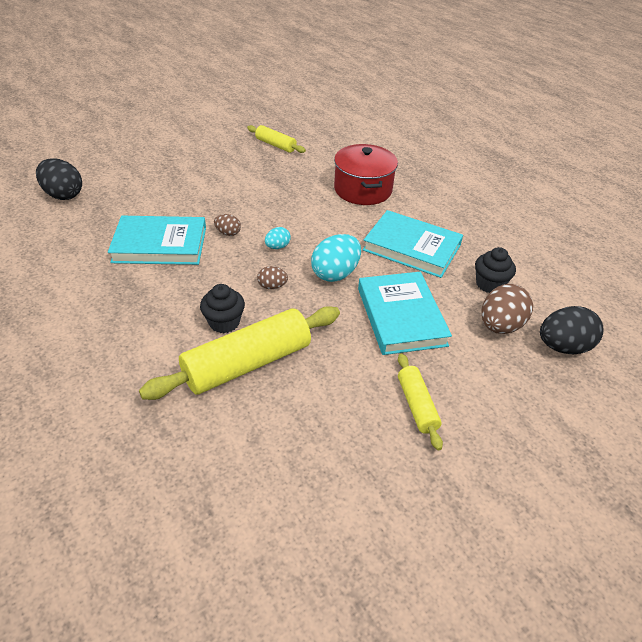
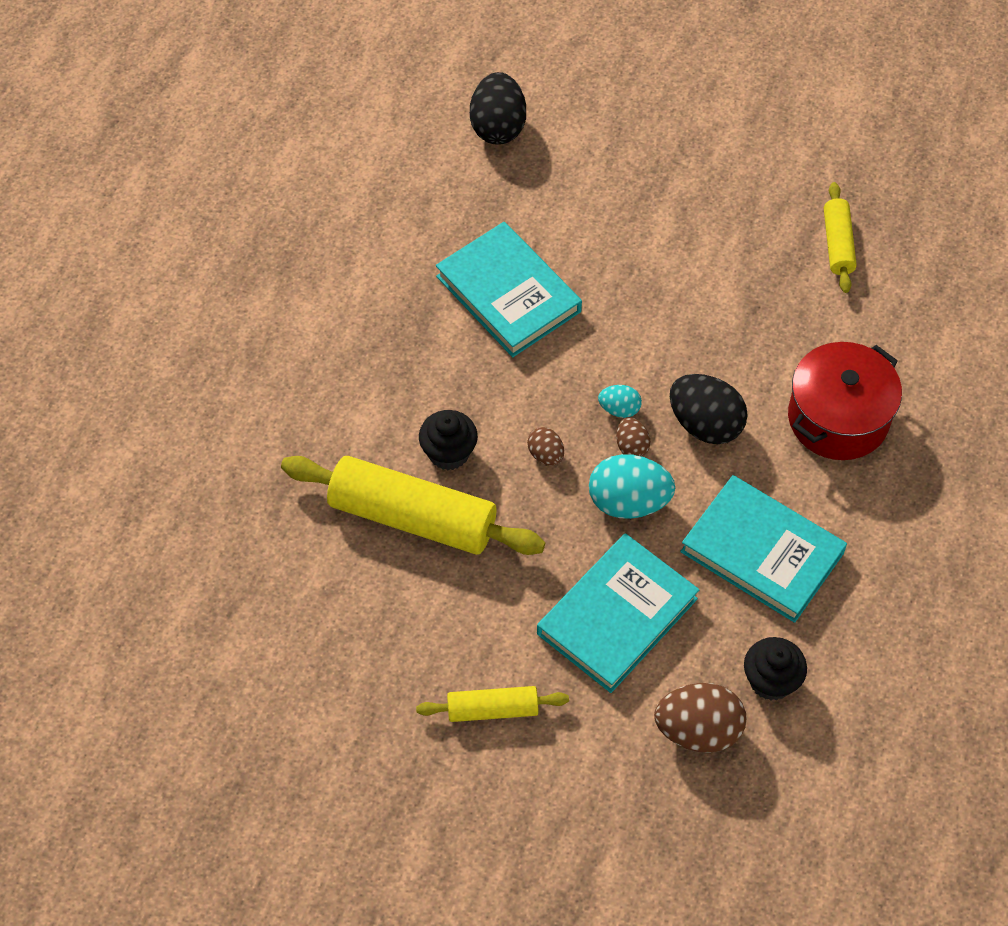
camera: 55 degrees right, 15 degrees up
(228, 233) = (594, 341): brown egg -> brown egg (631, 446)
(411, 248) = (762, 552): turquoise book -> turquoise book turned 45 degrees counterclockwise
(417, 405) = (492, 709): yellow rolling pin -> yellow rolling pin turned 45 degrees clockwise
(563, 347) = (722, 817): black egg -> black egg (705, 424)

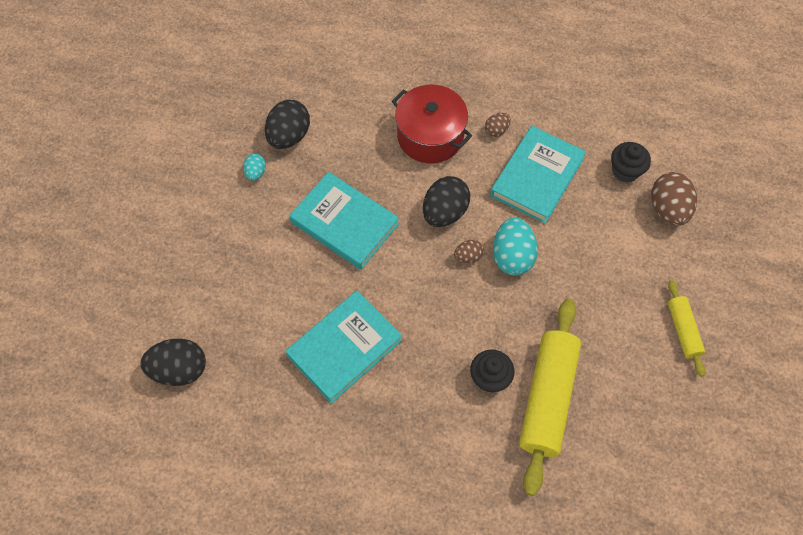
camera: 95 degrees left, 5 degrees up
(546, 455) = (482, 311): brown egg -> brown egg (496, 130)
(617, 616) = (599, 259): turquoise book -> turquoise book (344, 223)
(619, 409) = (438, 266): turquoise egg -> turquoise egg (256, 172)
(838, 244) = (289, 136): yellow rolling pin -> black egg

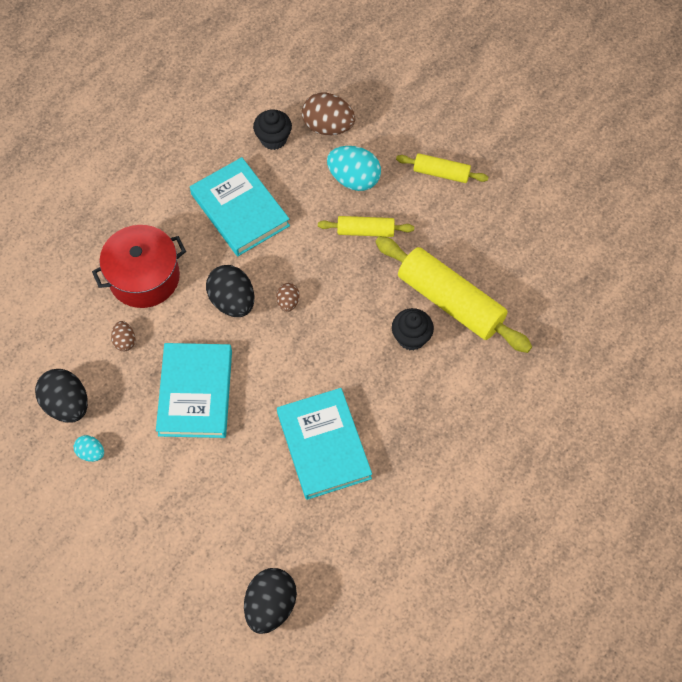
camera: 65 degrees left, 0 degrees up
(344, 223) = (195, 392): turquoise book -> turquoise book turned 60 degrees counterclockwise
(496, 130) = (172, 219): brown egg -> brown egg (125, 341)
(512, 256) = (307, 266): turquoise egg -> turquoise egg (354, 179)
(578, 289) = (365, 231): none -> yellow rolling pin

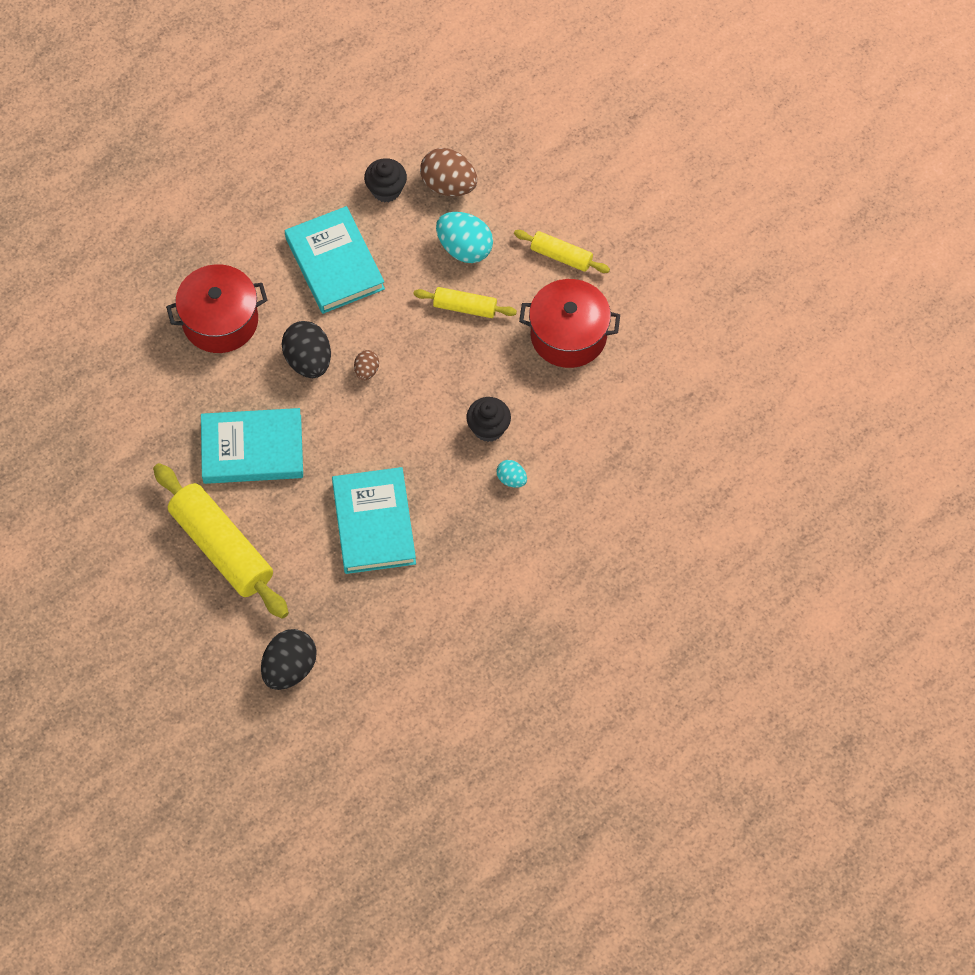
camera: 10 degrees right, 0 degrees up
(67, 404) = (119, 440): black egg -> none
(91, 453) = (136, 492): turquoise egg -> turquoise egg (511, 479)
(125, 341) = (189, 385): brown egg -> none
(195, 392) = (252, 449): turquoise book -> turquoise book turned 75 degrees clockwise
(450, 301) = (538, 397): yellow rolling pin -> yellow rolling pin (221, 548)
(464, 241) = (568, 335): none -> red pot

